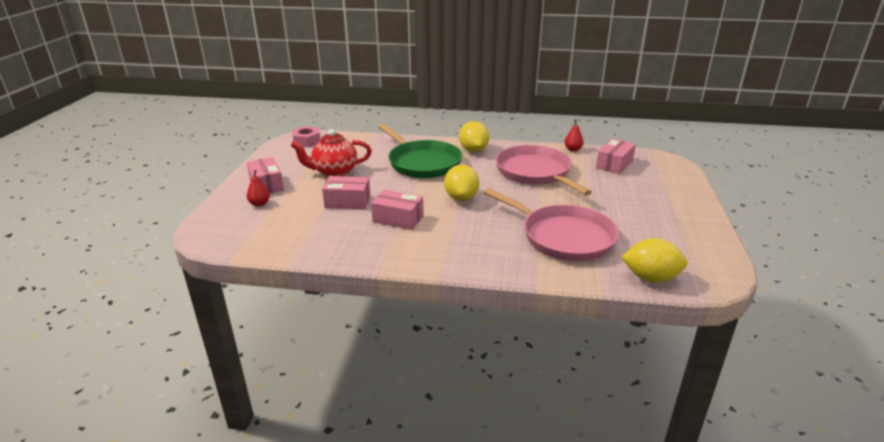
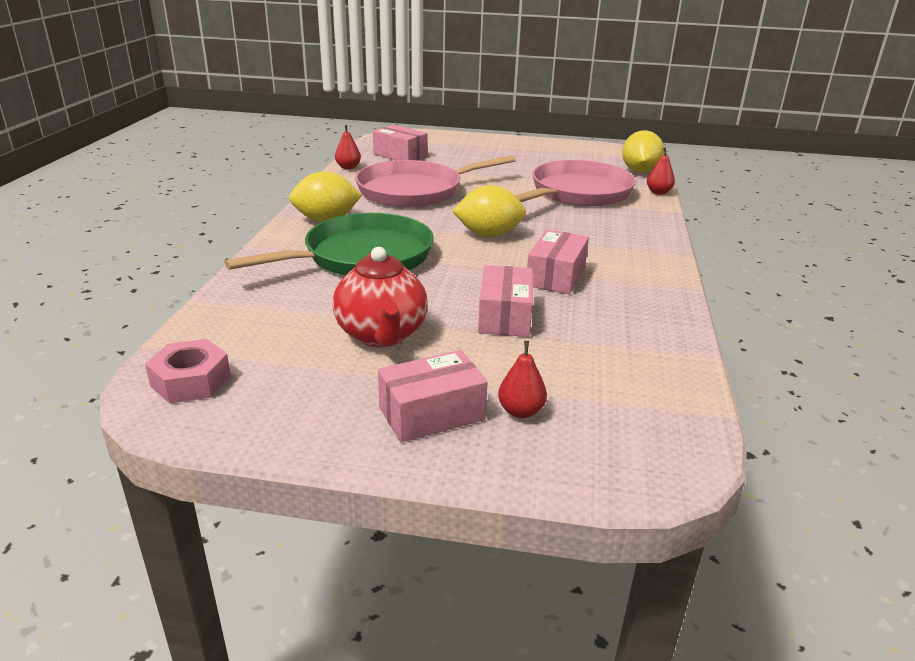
camera: 90 degrees left, 0 degrees up
(587, 281) = (658, 192): none -> red pear

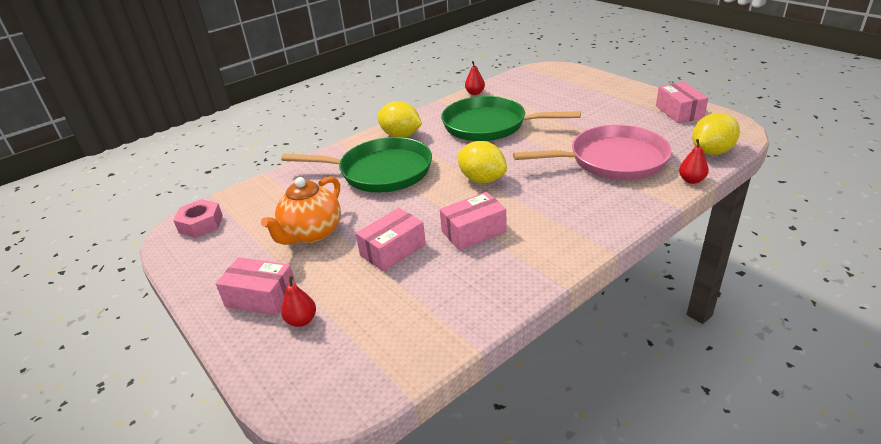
camera: 45 degrees right, 5 degrees up
(382, 335) = (311, 233): red teapot -> orange teapot
(400, 155) = (526, 89): pink box -> pink box (679, 112)
(415, 191) = (489, 125): pink pan -> green pan

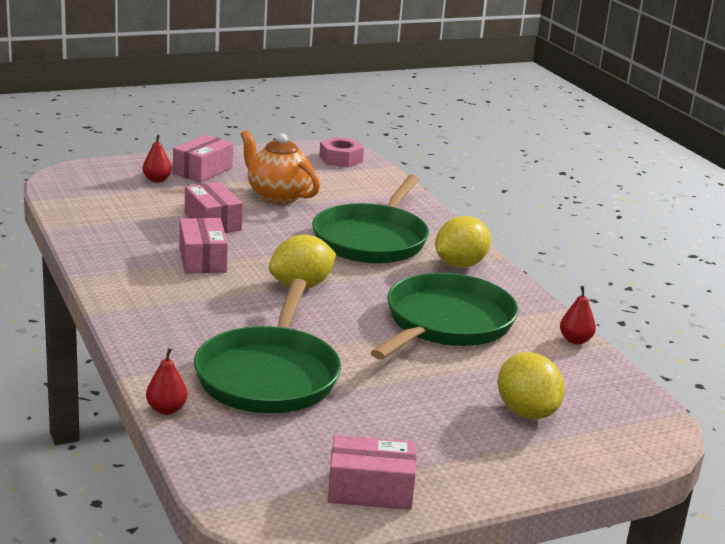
camera: 100 degrees right, 10 degrees down
(612, 160) = (269, 375): pink pan -> green pan
(711, 152) = (219, 458): yellow lemon -> yellow lemon (526, 412)

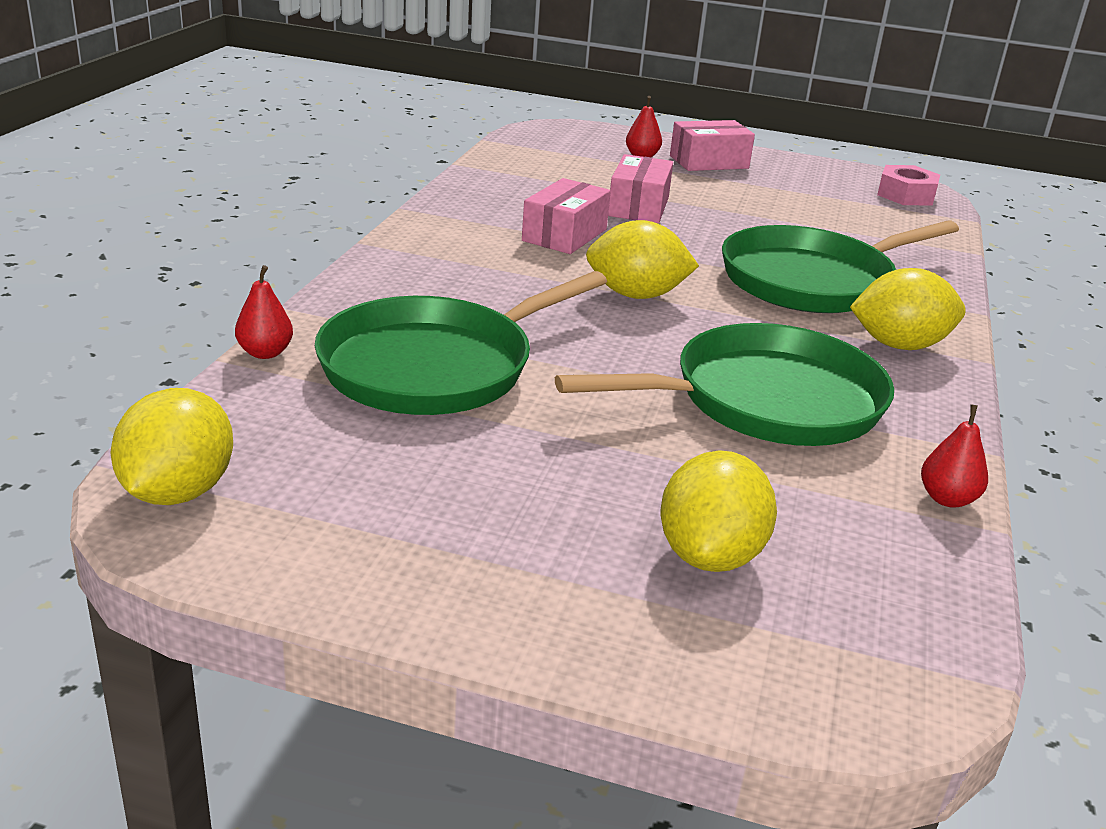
camera: 40 degrees right, 5 degrees up
(261, 503) = (178, 492): none -> yellow lemon
(277, 196) = (760, 206): orange teapot -> none
(370, 489) = (326, 542): pink box -> none

